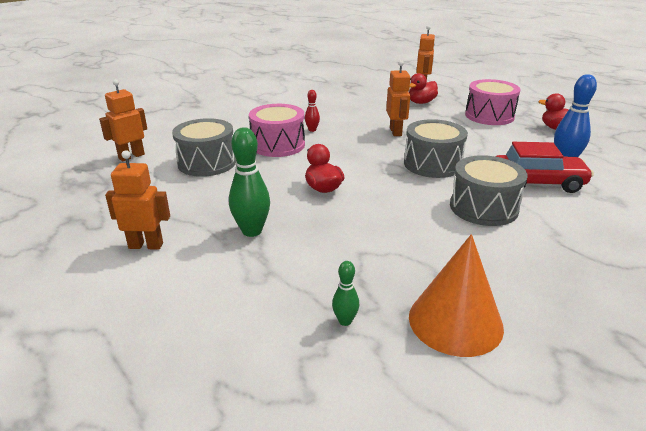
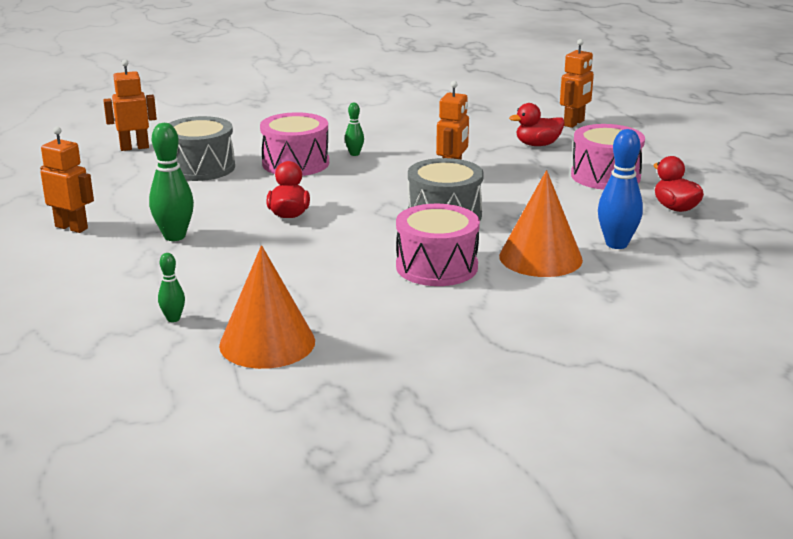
camera: 25 degrees right, 5 degrees down
(312, 130) = (354, 154): red bowling pin -> green bowling pin
(483, 207) = (436, 267): grey drum -> pink drum
(537, 183) = (540, 257): red car -> orange cone

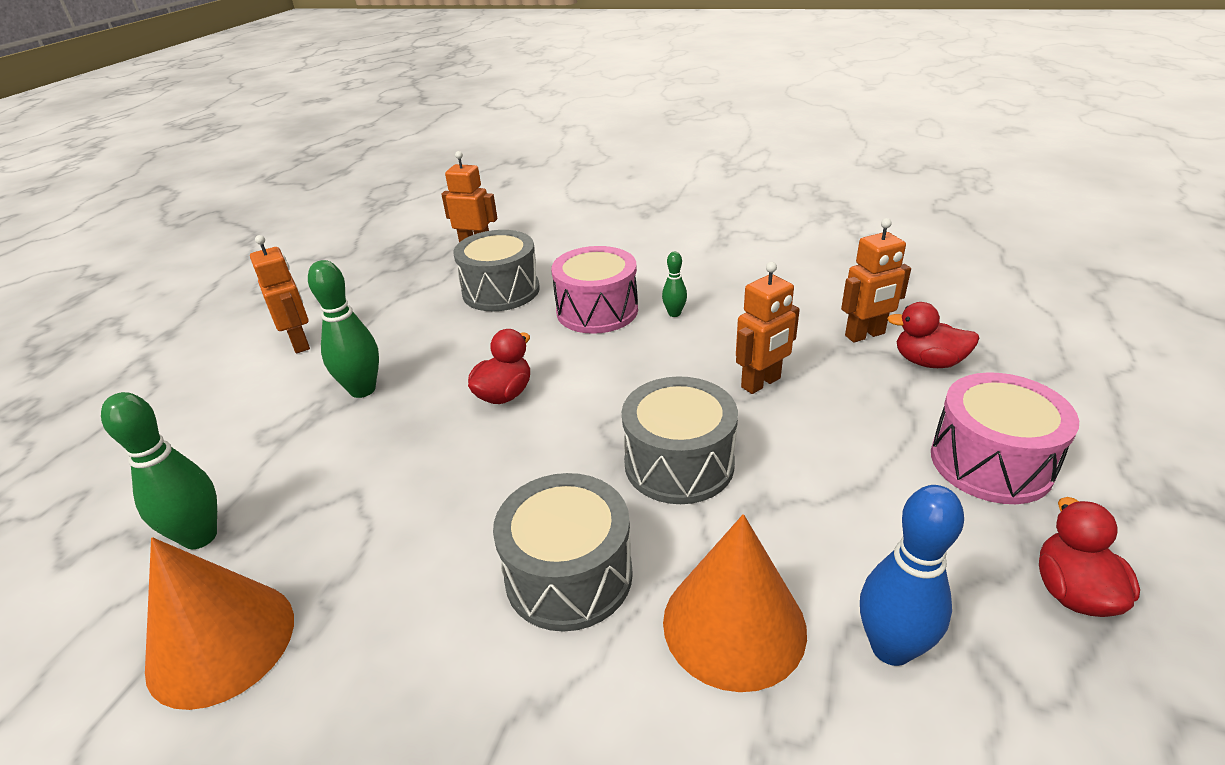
camera: 35 degrees right, 10 degrees up
(173, 319) = (200, 537): green bowling pin -> green bowling pin, size x1.88
(436, 267) = (568, 575): pink drum -> grey drum
(574, 123) = (1017, 334): orange robot -> orange robot (865, 335)

